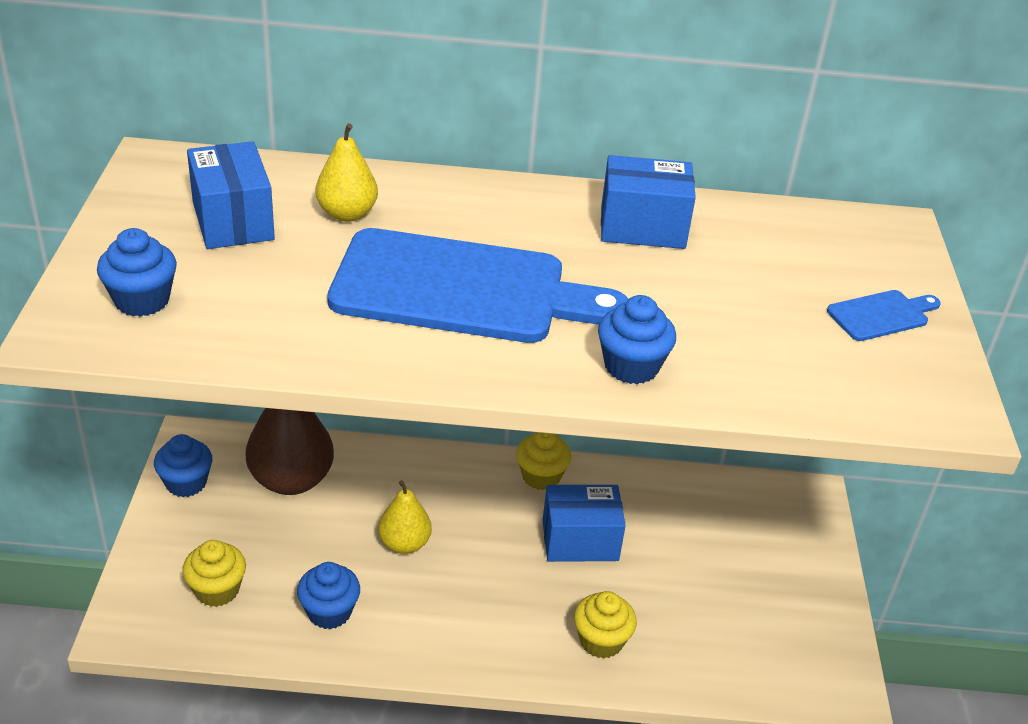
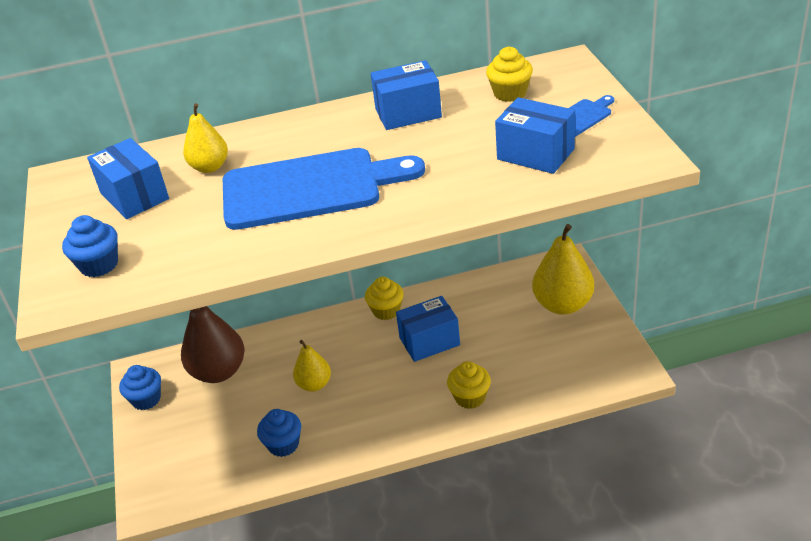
camera: 10 degrees left, 0 degrees up
(217, 590) = (200, 459): yellow cupcake -> yellow cupcake (510, 93)
(631, 366) = (441, 198): blue cupcake -> none
(782, 556) = (563, 305): none -> yellow pear
(792, 348) = (535, 154): none -> blue box

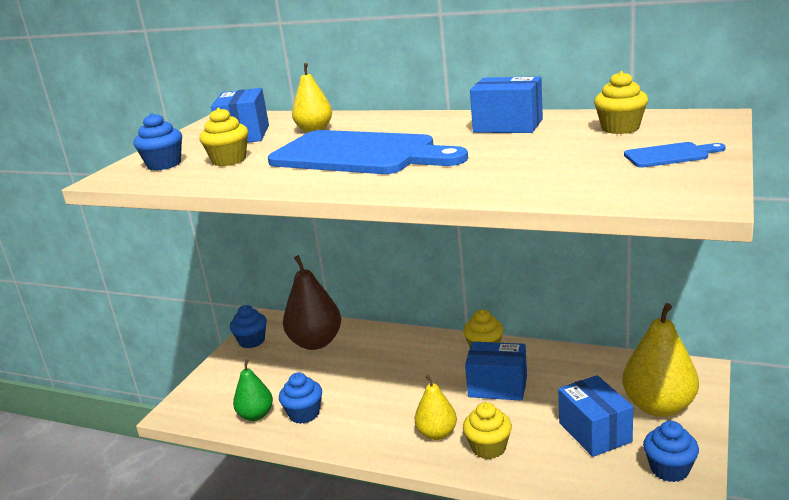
camera: 35 degrees right, 15 degrees down
(173, 236) = (229, 160): none -> yellow cupcake
(237, 468) = (256, 415): none -> green pear
(314, 384) = (372, 380): yellow pear -> yellow pear (437, 433)
(535, 154) = (581, 172): blue box -> blue box (594, 432)
(607, 352) = (669, 469): none -> blue cupcake

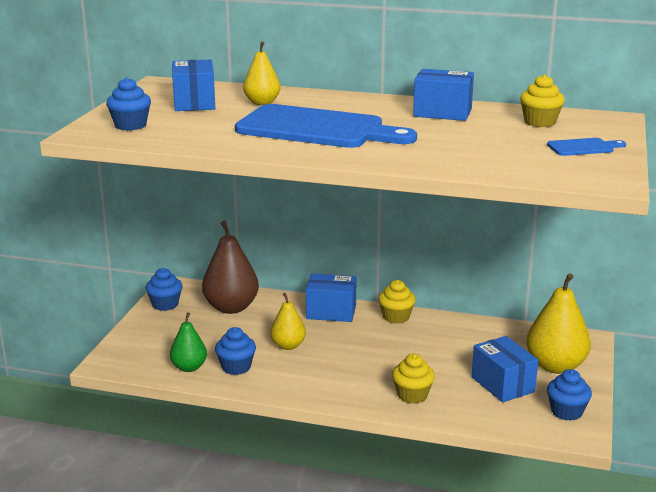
camera: 10 degrees left, 0 degrees up
(229, 160) = (194, 126): yellow cupcake -> none
(437, 433) = (364, 384): yellow pear -> yellow pear (288, 346)
(497, 386) = (413, 348): blue box -> blue box (331, 312)

